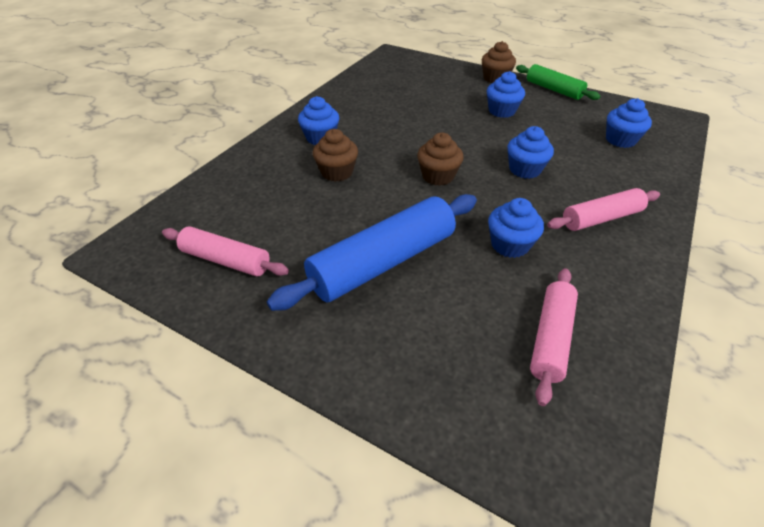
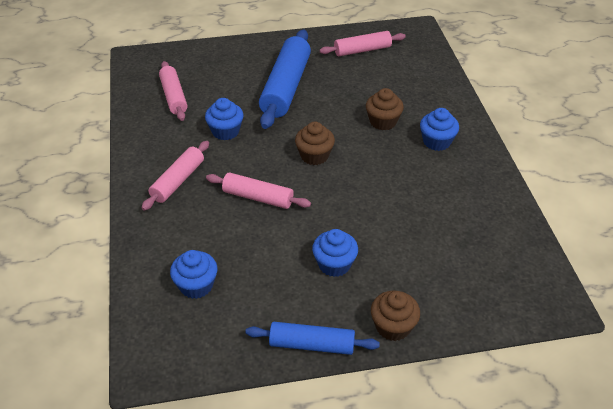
camera: 140 degrees right, 0 degrees up
(525, 169) = (258, 197): blue cupcake -> pink rolling pin
(553, 89) = (312, 345): green rolling pin -> blue rolling pin

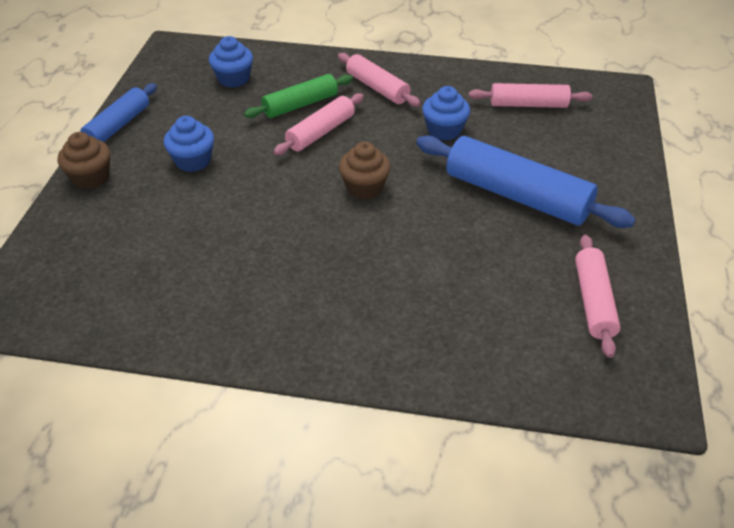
camera: 110 degrees right, 0 degrees up
(223, 222) = (300, 105): none -> green rolling pin
(383, 122) = (400, 268): brown cupcake -> none
(436, 141) = (330, 310): blue cupcake -> none

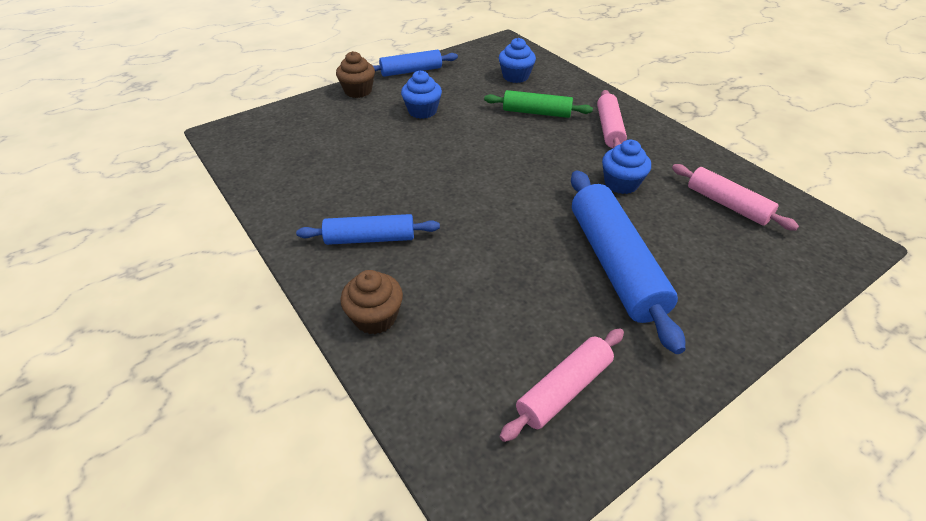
camera: 45 degrees right, 0 degrees up
(320, 302) = (370, 239): none -> blue rolling pin
(321, 132) = (525, 136): pink rolling pin -> none
(364, 187) = (503, 187): brown cupcake -> brown cupcake (375, 317)

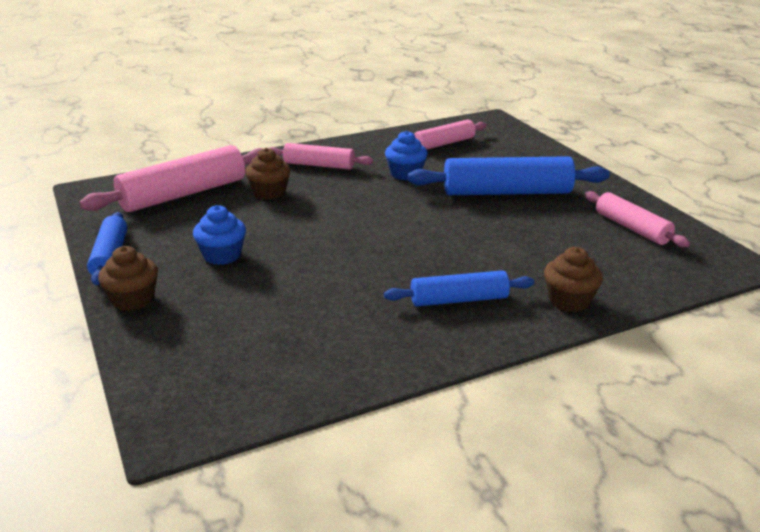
camera: 80 degrees left, 15 degrees down
(370, 239) = (459, 300): blue rolling pin -> blue rolling pin turned 75 degrees clockwise
(515, 76) = (183, 194): blue cupcake -> pink rolling pin
(536, 112) = (269, 193): green rolling pin -> brown cupcake

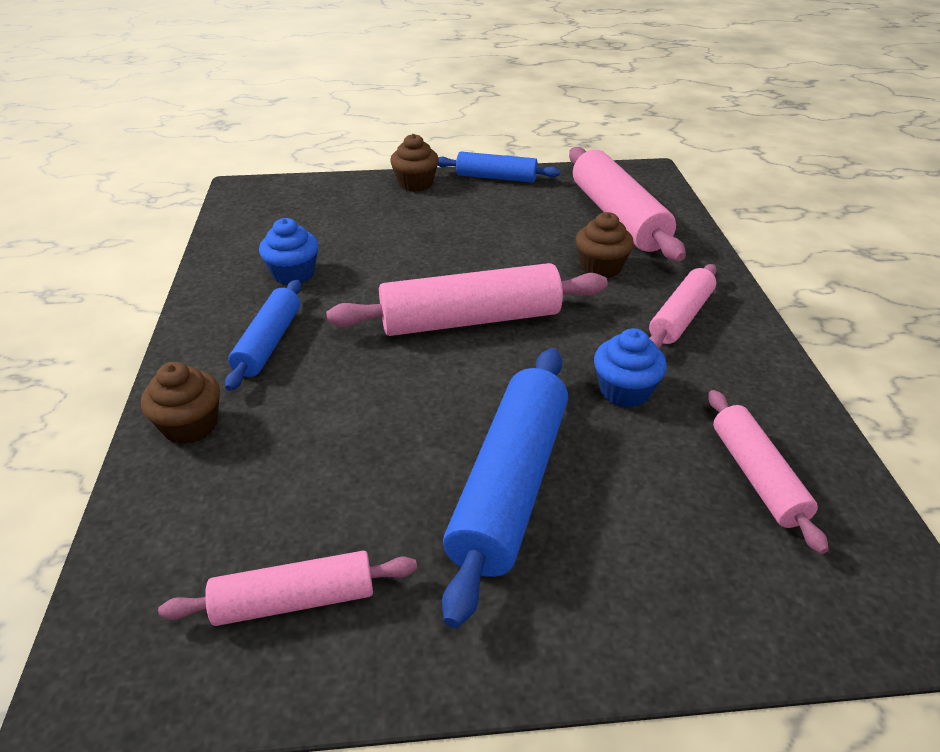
camera: 110 degrees right, 10 degrees up
(222, 255) = (463, 225): blue cupcake -> blue cupcake (293, 274)
(368, 227) = (470, 319): none -> pink rolling pin

